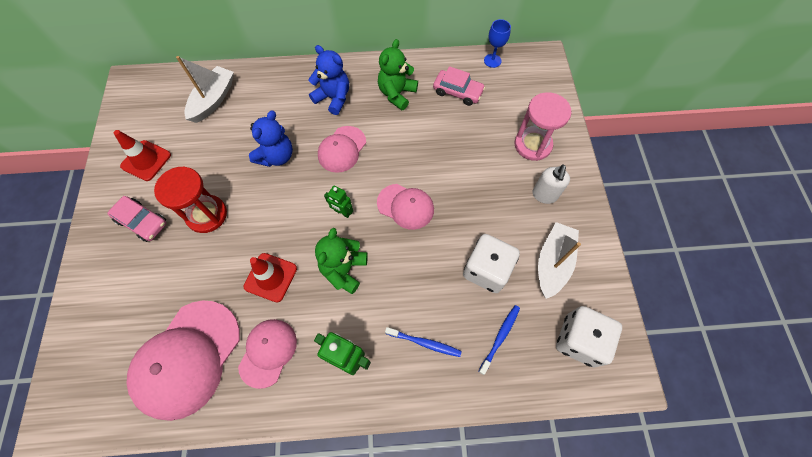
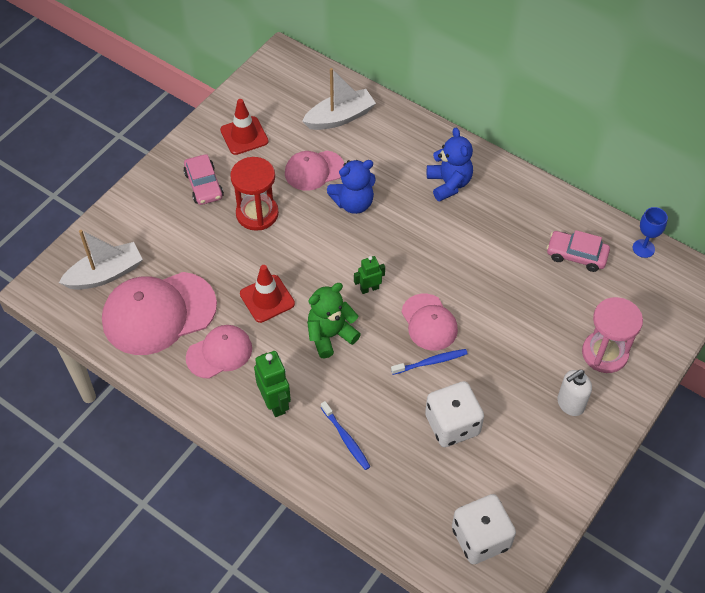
camera: 40 degrees right, 10 degrees down
(342, 149) = (416, 235): pink cap -> pink cap (314, 170)
(342, 212) = (369, 288): green robot -> green robot turned 90 degrees clockwise
(397, 94) = (513, 218): green teddy bear -> none
(457, 92) = (576, 255): pink car -> pink car turned 135 degrees clockwise
(500, 337) = (413, 483): blue toothbrush -> blue toothbrush (431, 362)
(552, 263) = (519, 463): white boat -> white boat (105, 274)

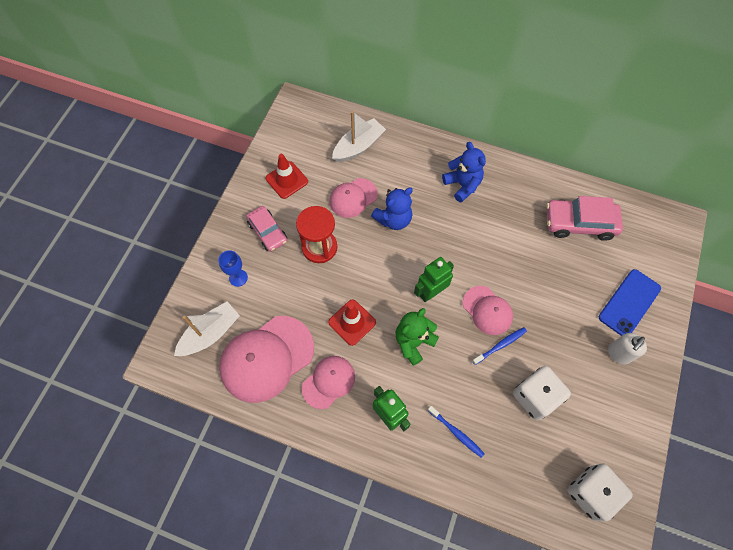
camera: 15 degrees left, 10 degrees up
(369, 288) = (431, 292): green robot -> green robot, size x1.60
(576, 255) = (579, 223): pink car -> pink car, size x1.51
(604, 353) = (629, 303): pink hourglass -> blue phone
(643, 248) = (627, 205): blue goblet -> blue goblet (238, 278)

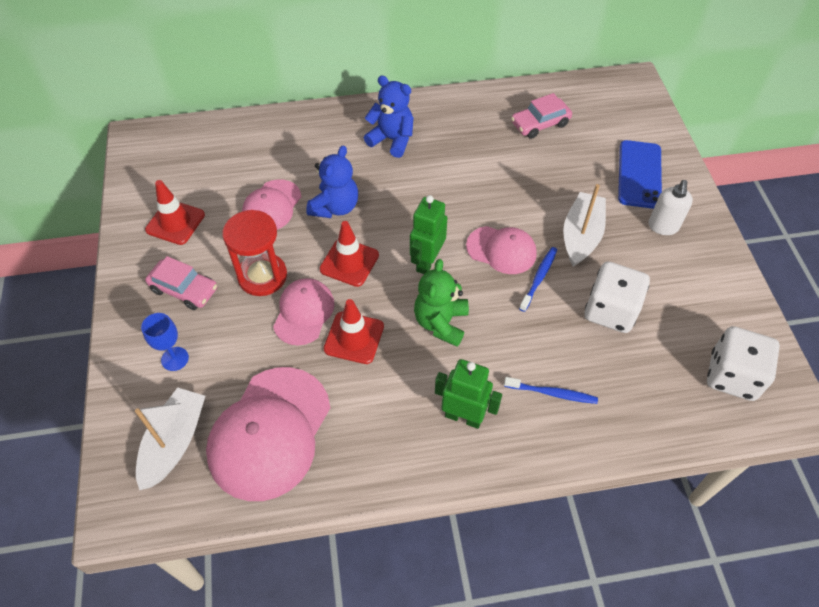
camera: 30 degrees left, 10 degrees down
(329, 382) = (366, 418): pink cap -> pink cap (304, 312)
(358, 146) = (245, 151): white boat -> white boat (581, 236)
(379, 266) = (349, 262): none -> red traffic cone
(579, 223) = (540, 124): pink car -> pink car, size x0.66

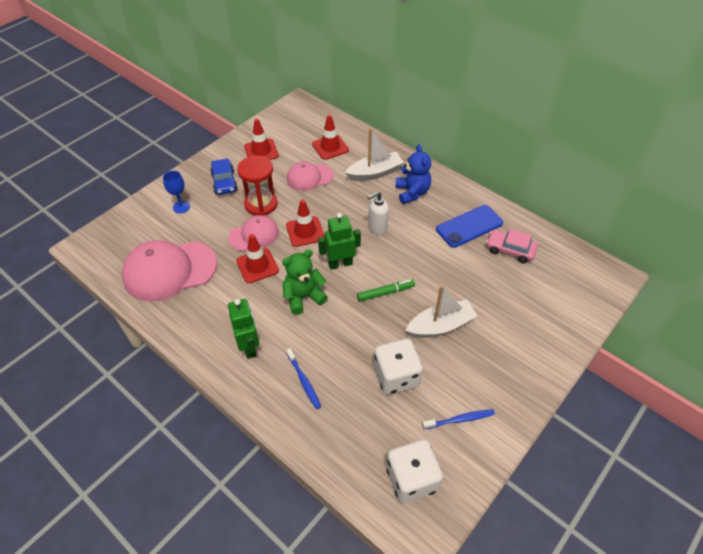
camera: 50 degrees right, 5 degrees down
(174, 443) = (135, 239): white boat -> white boat (375, 173)
(184, 289) = (224, 182): pink car -> blue car
(246, 158) = (330, 147): none -> red traffic cone
(335, 207) = (336, 201): blue teddy bear -> none
(501, 250) = (385, 293): pink cap -> green marker
(539, 278) = (383, 324): blue toothbrush -> blue toothbrush (460, 419)
(639, 174) = (530, 327): blue phone -> blue phone (469, 226)
(663, 227) = (499, 367): white soap dispenser -> white soap dispenser (377, 228)

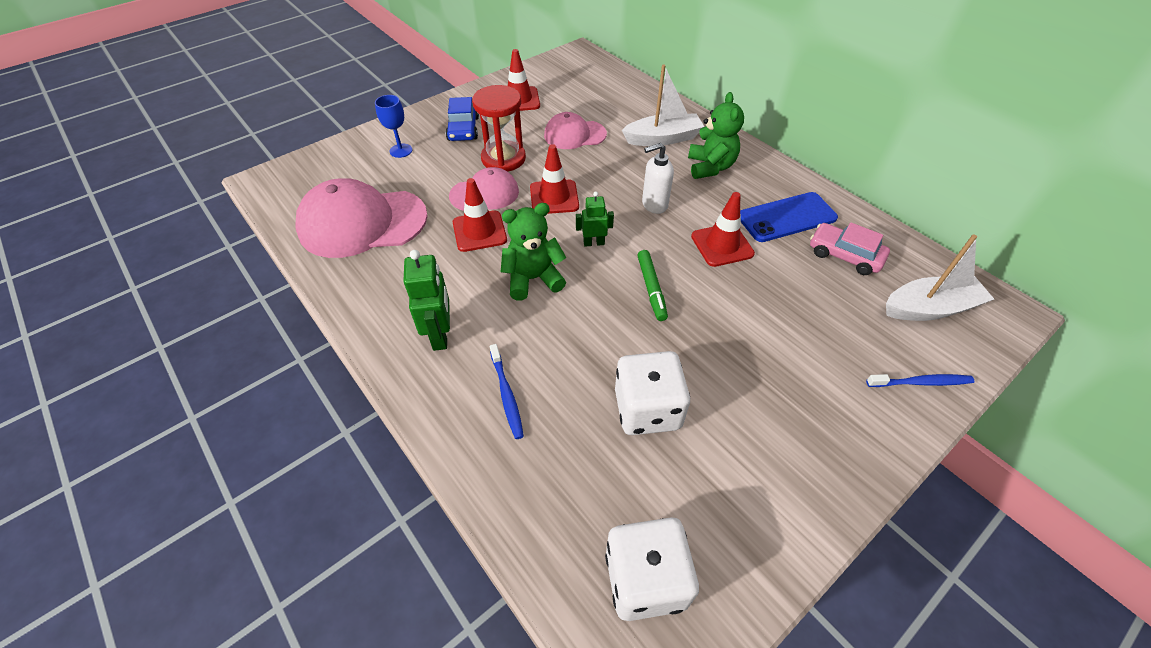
camera: 10 degrees right, 0 degrees up
(330, 147) = (609, 104): red traffic cone -> red traffic cone (722, 245)
(340, 264) = (594, 243): green robot -> green robot, size x0.62
(385, 293) = (651, 288): green marker -> green marker turned 90 degrees clockwise
(412, 193) = (710, 167): blue teddy bear -> green teddy bear
(440, 326) = (727, 345): white boat -> white boat (929, 308)
(460, 419) = (739, 493): blue toothbrush -> blue toothbrush (921, 382)

